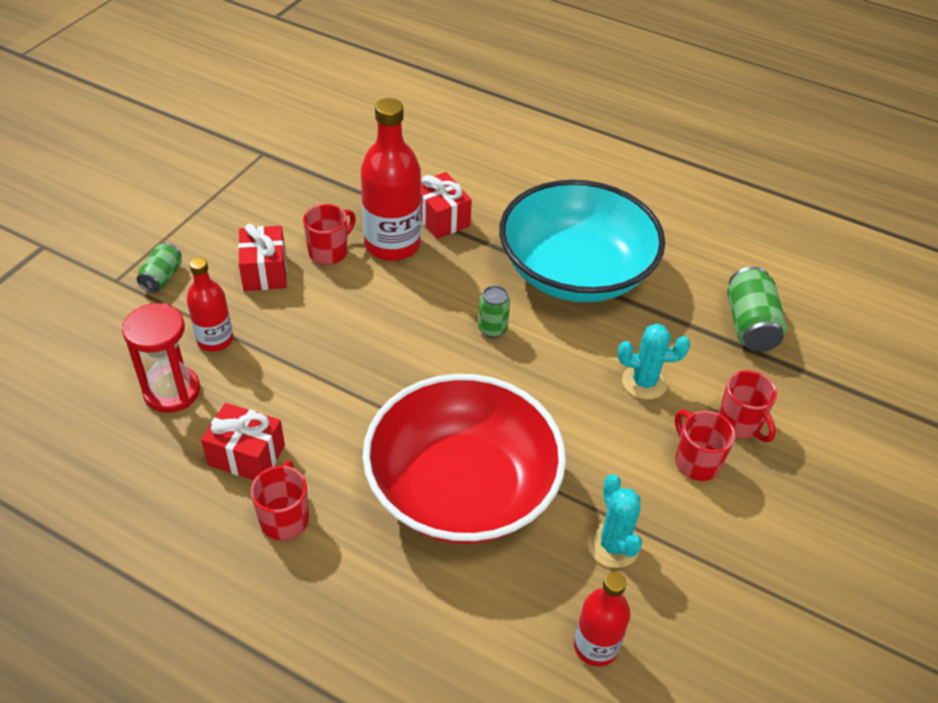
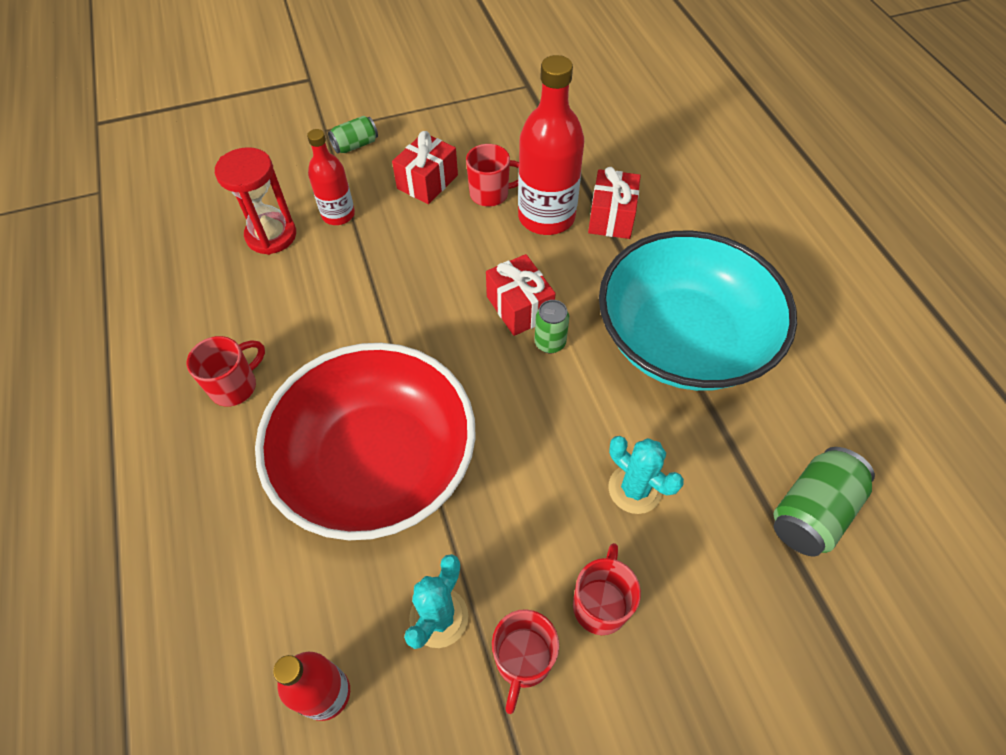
camera: 45 degrees right, 10 degrees up
(246, 455) = (264, 318): red gift -> red gift (519, 307)
(740, 424) = (687, 603): red mug -> red mug (523, 660)

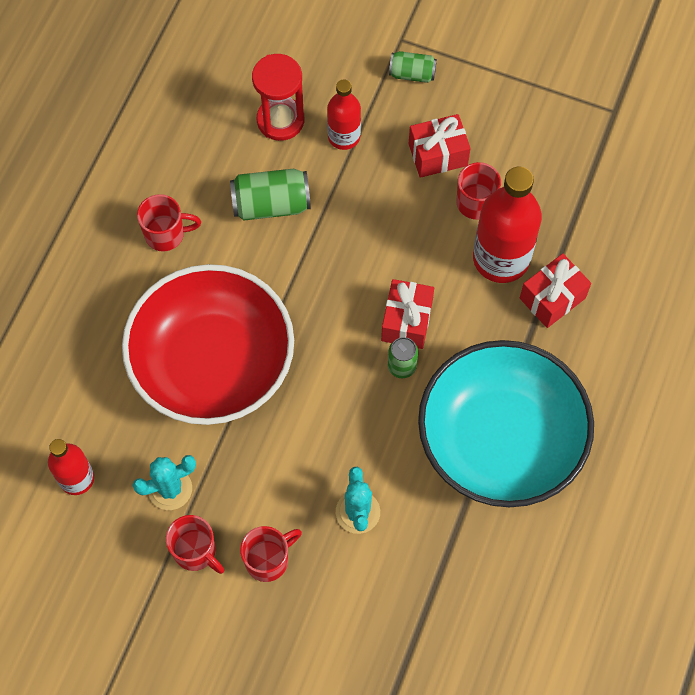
camera: 40 degrees right, 10 degrees up
(523, 660) = (196, 552): red mug -> red mug turned 105 degrees counterclockwise
(811, 511) = (457, 620): green can -> green can (271, 204)

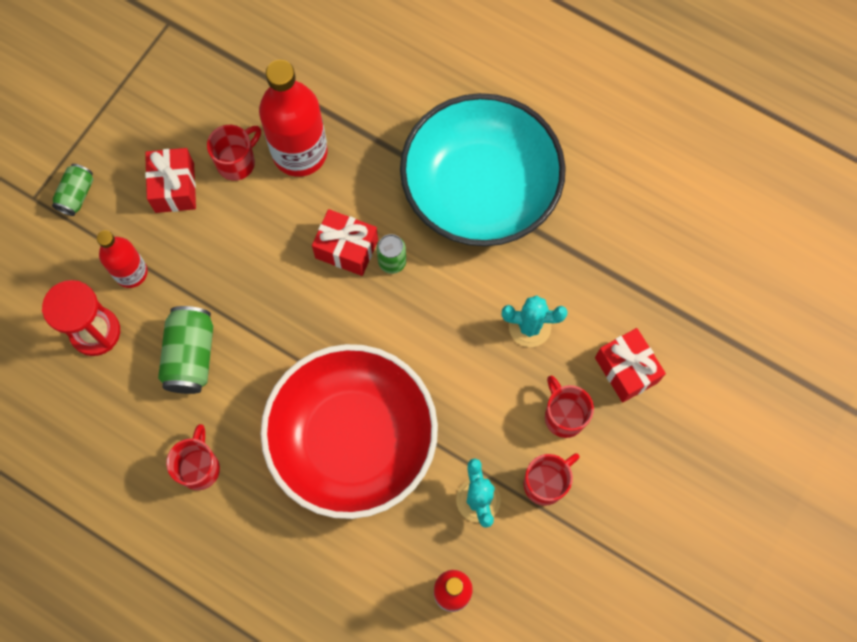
camera: 80 degrees left, 5 degrees up
(552, 298) = (350, 116): red gift -> red gift (626, 370)

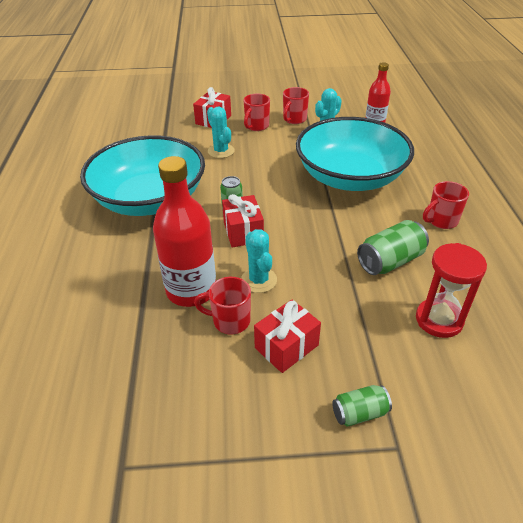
camera: 125 degrees left, 30 degrees down
(131, 272) = (377, 328): red bottle -> none
(265, 217) = (259, 280): none -> turquoise cactus
(352, 440) = (350, 177): red bowl -> turquoise bowl
(545, 483) = (294, 119): red mug -> red mug turned 75 degrees counterclockwise

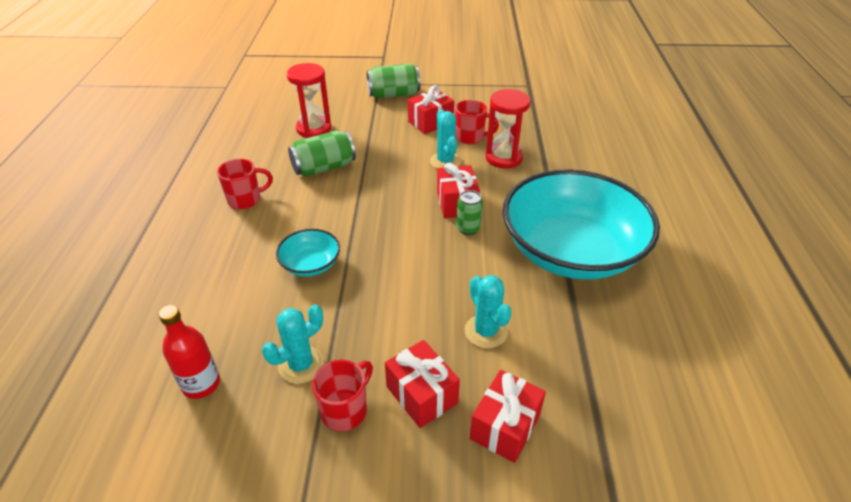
camera: 175 degrees left, 0 degrees up
(191, 290) = (503, 158): red bottle -> red hourglass
(256, 126) = (421, 395): red mug -> red gift
(350, 177) = (310, 264): turquoise bowl -> turquoise bowl, size x0.42
(359, 413) = (394, 94): green can -> green can, size x1.63

